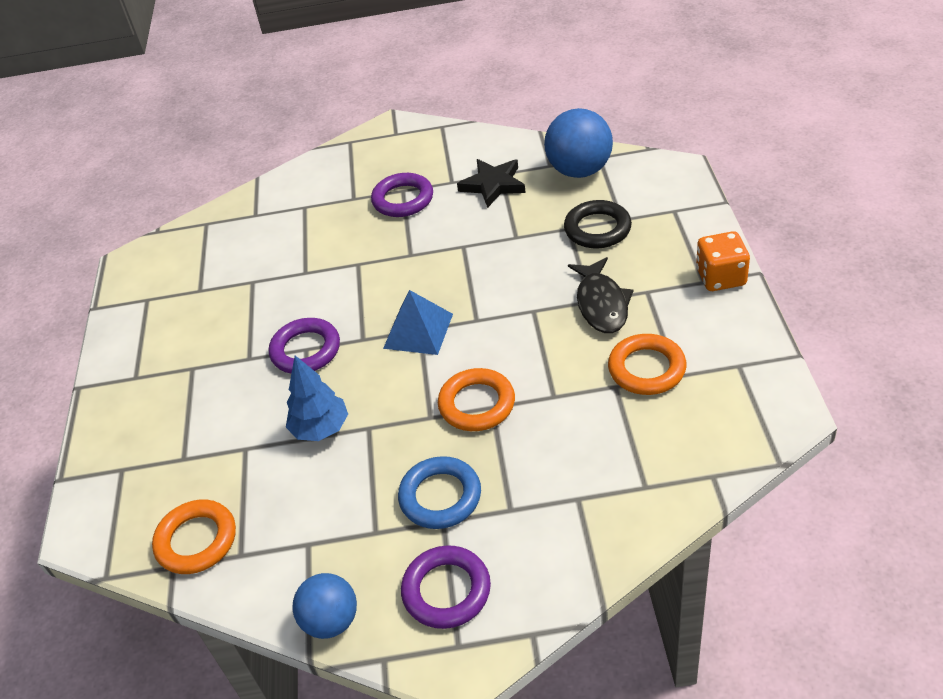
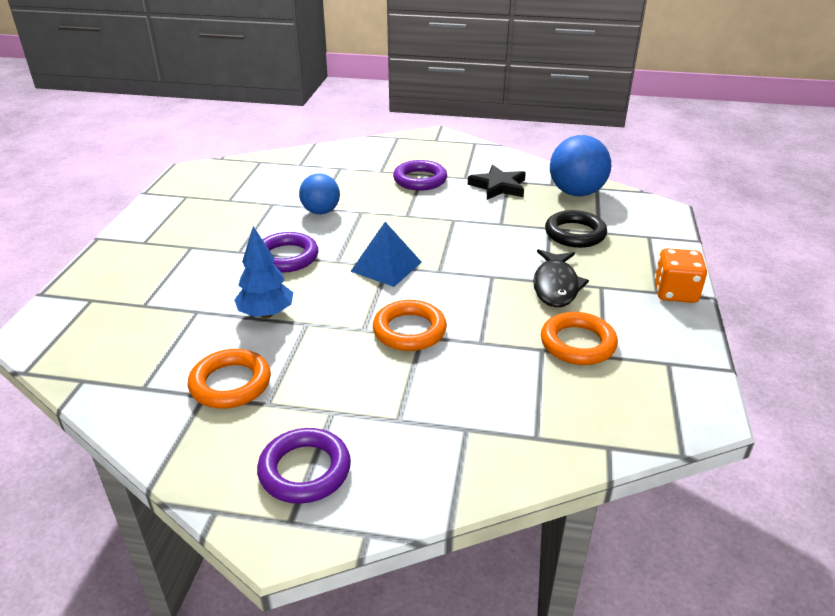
camera: 10 degrees right, 10 degrees down
(196, 540) = (114, 366): orange ring -> orange ring (230, 384)
(331, 621) = (187, 463): blue ball -> blue ball (321, 211)
(440, 497) = (340, 392): blue ring -> none

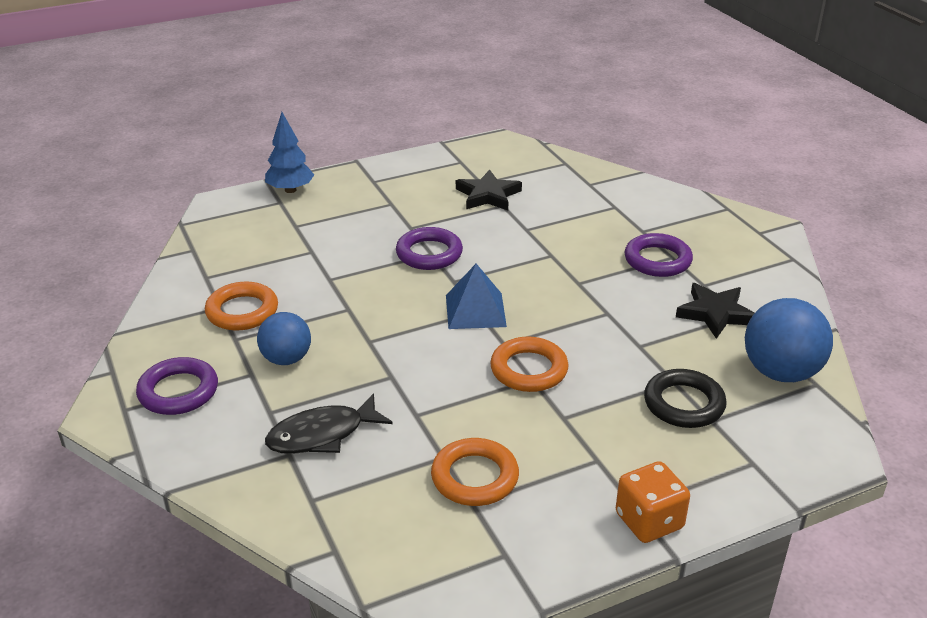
camera: 55 degrees right, 0 degrees up
(250, 204) = (488, 195): none -> black star
(266, 314) = (340, 284): blue tree -> blue tree (290, 190)
(321, 211) = (522, 235): blue ball -> blue ball (286, 359)
(409, 330) = (392, 366): orange ring -> orange ring (529, 369)
(556, 286) = (562, 427): black fish -> black fish (322, 435)

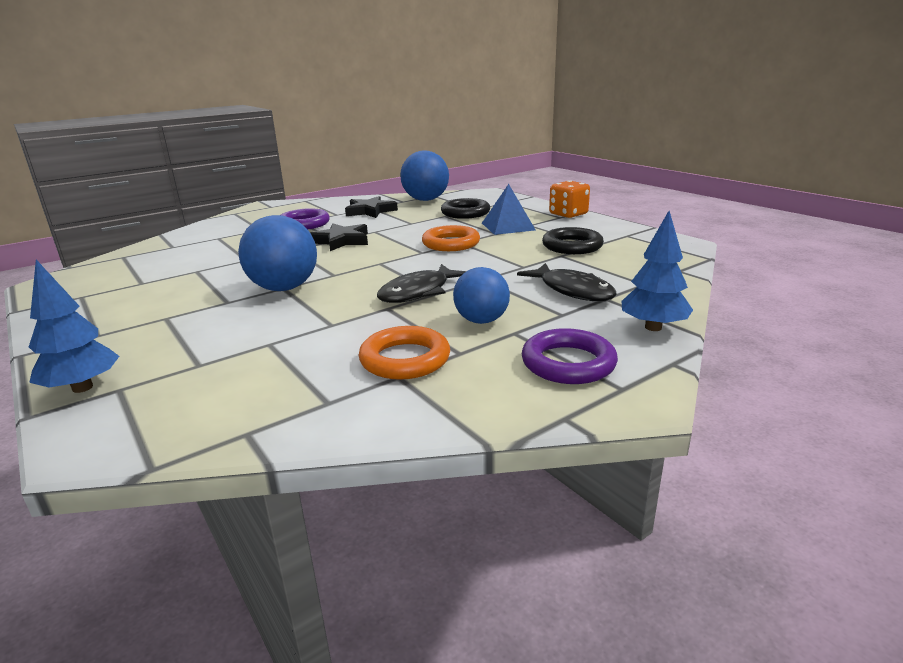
camera: 100 degrees left, 10 degrees down
(203, 464) = (653, 327): none -> blue tree
(376, 330) = (419, 292): none -> black fish
(429, 254) = (284, 288): purple ring -> blue ball
(474, 477) = (572, 246): orange ring -> black ring
(475, 310) = (379, 263): blue pyramid -> blue pyramid (508, 226)
(488, 195) = (172, 277): black star -> black star (341, 241)

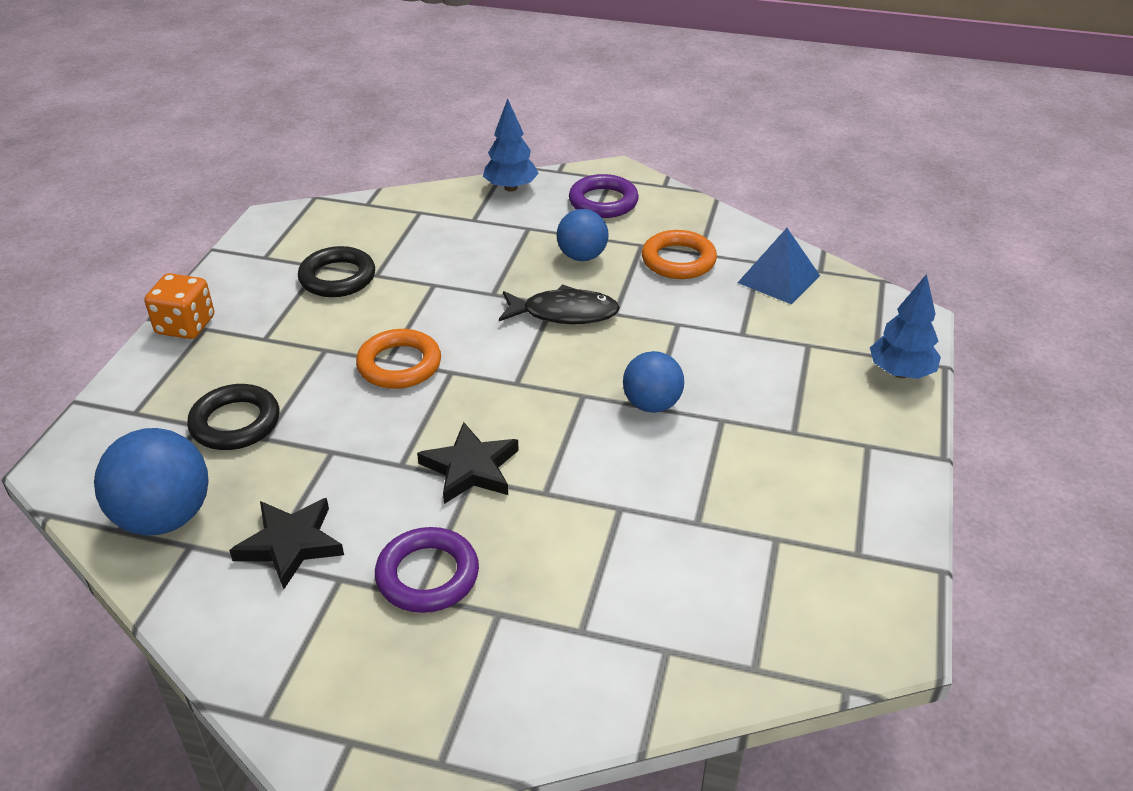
camera: 130 degrees left, 15 degrees up
(284, 288) = (651, 404): blue ball -> blue ball, size x0.65
(508, 226) = (286, 352): blue pyramid -> blue pyramid (778, 279)
(572, 290) = (472, 238): black fish -> none

